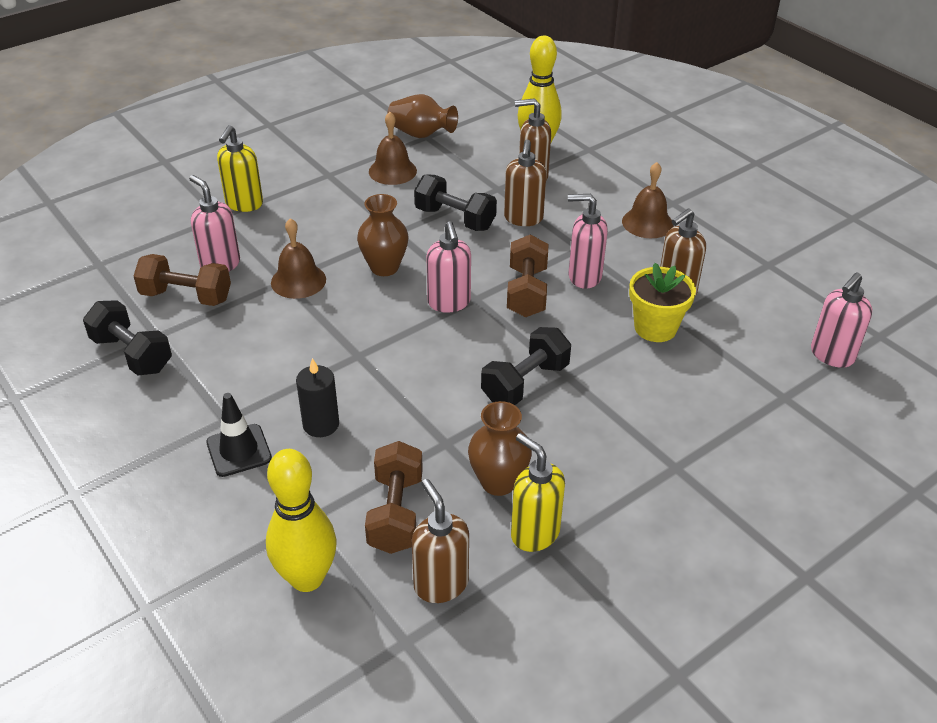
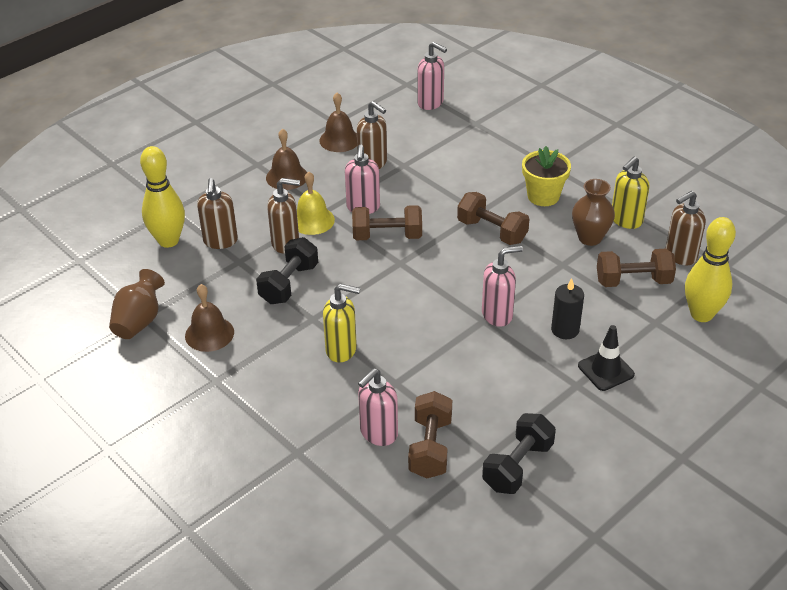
camera: 95 degrees left, 0 degrees up
(244, 204) = (274, 437): yellow soap dispenser -> yellow soap dispenser (342, 350)
(298, 281) = (394, 373): brown bell -> brown bell (339, 140)
(384, 267) = (367, 320): brown vase -> none
(449, 303) = (409, 277): pink soap dispenser -> pink soap dispenser (497, 315)
(525, 383) = (492, 231): black dumbbell -> brown dumbbell
(562, 238) = (312, 220): none -> yellow bell
(655, 328) = (418, 173): yellow flower pot -> yellow flower pot (543, 196)

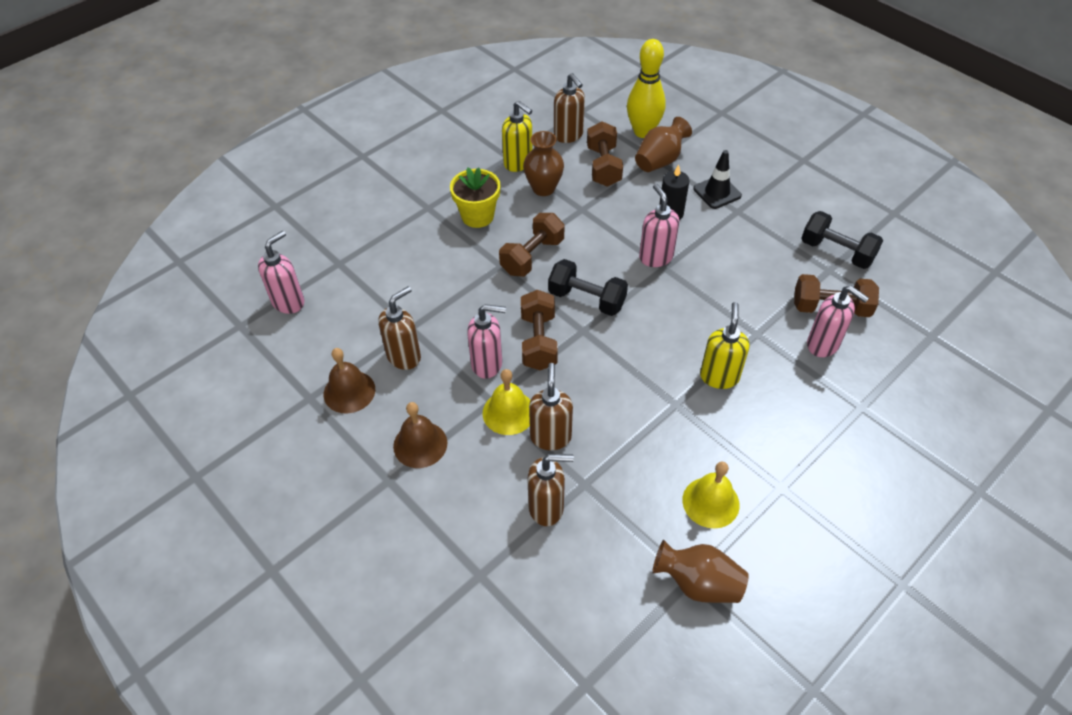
camera: 90 degrees left, 10 degrees up
(168, 241) = (545, 570): yellow bowling pin -> none
(209, 334) = (710, 502): brown bell -> yellow bell
(289, 284) = (621, 429): black dumbbell -> black dumbbell (587, 299)
(652, 326) = (660, 160): none -> brown vase

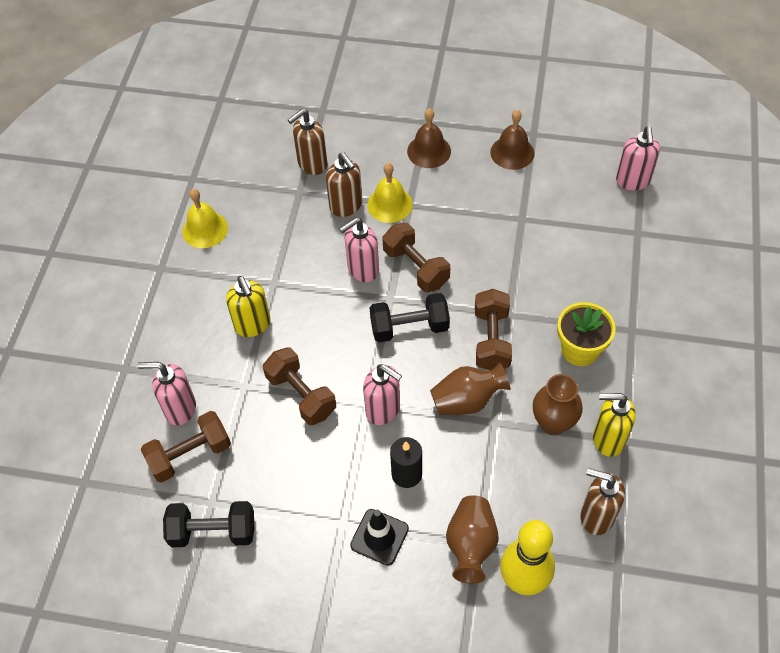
camera: 145 degrees right, 5 degrees up
(404, 356) = (502, 196): brown soap dispenser -> none
(487, 364) = (437, 227): pink soap dispenser -> pink soap dispenser (362, 270)
(603, 166) = (521, 494): brown dumbbell -> brown dumbbell (301, 395)
(698, 583) = (185, 179): brown vase -> brown vase (467, 400)

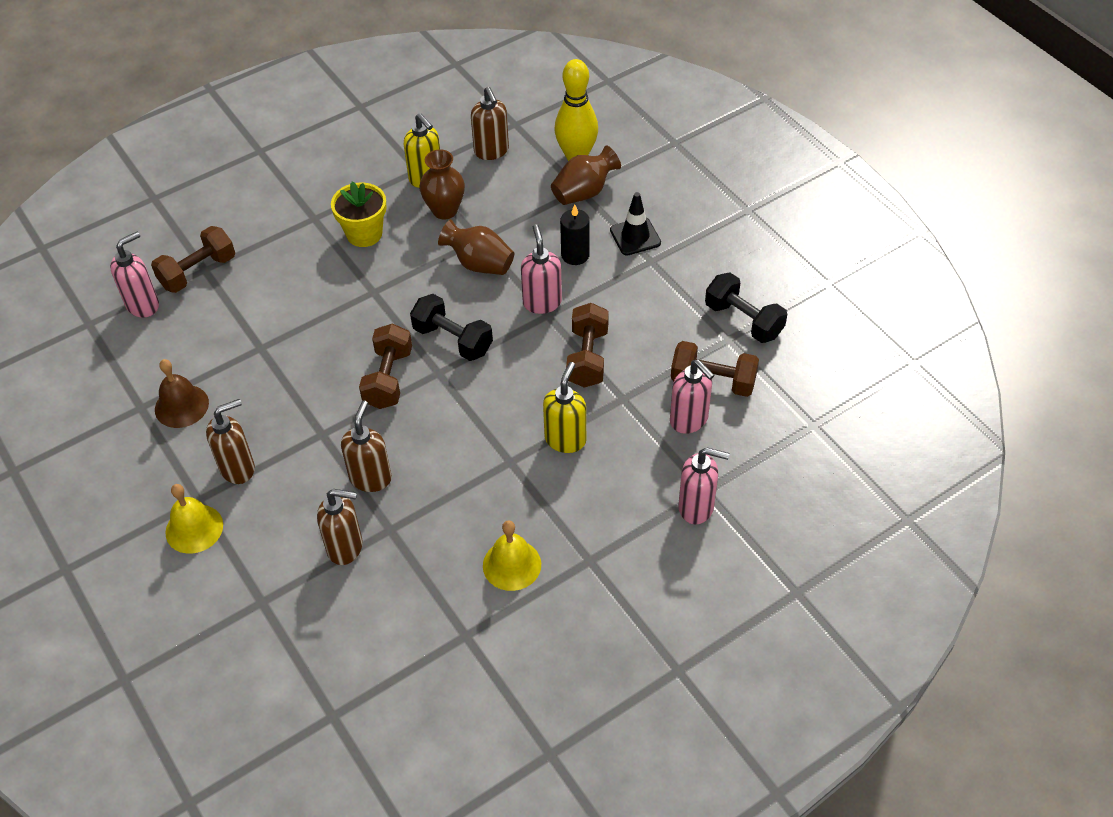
camera: 135 degrees left, 5 degrees down
(362, 270) = (429, 411): pink soap dispenser -> pink soap dispenser (696, 507)
(390, 204) = (335, 448): yellow bell -> yellow bell (194, 528)
(429, 151) = (238, 468): brown bell -> brown soap dispenser
(491, 339) = (409, 286): brown dumbbell -> brown dumbbell (198, 272)

